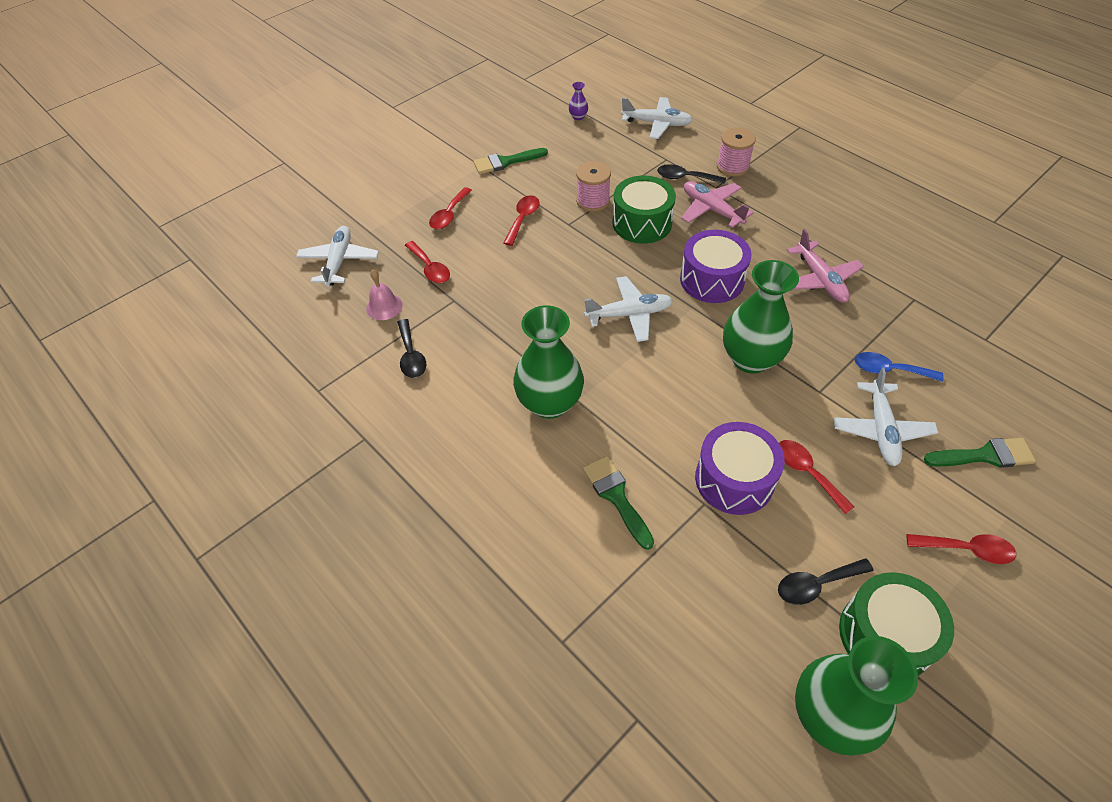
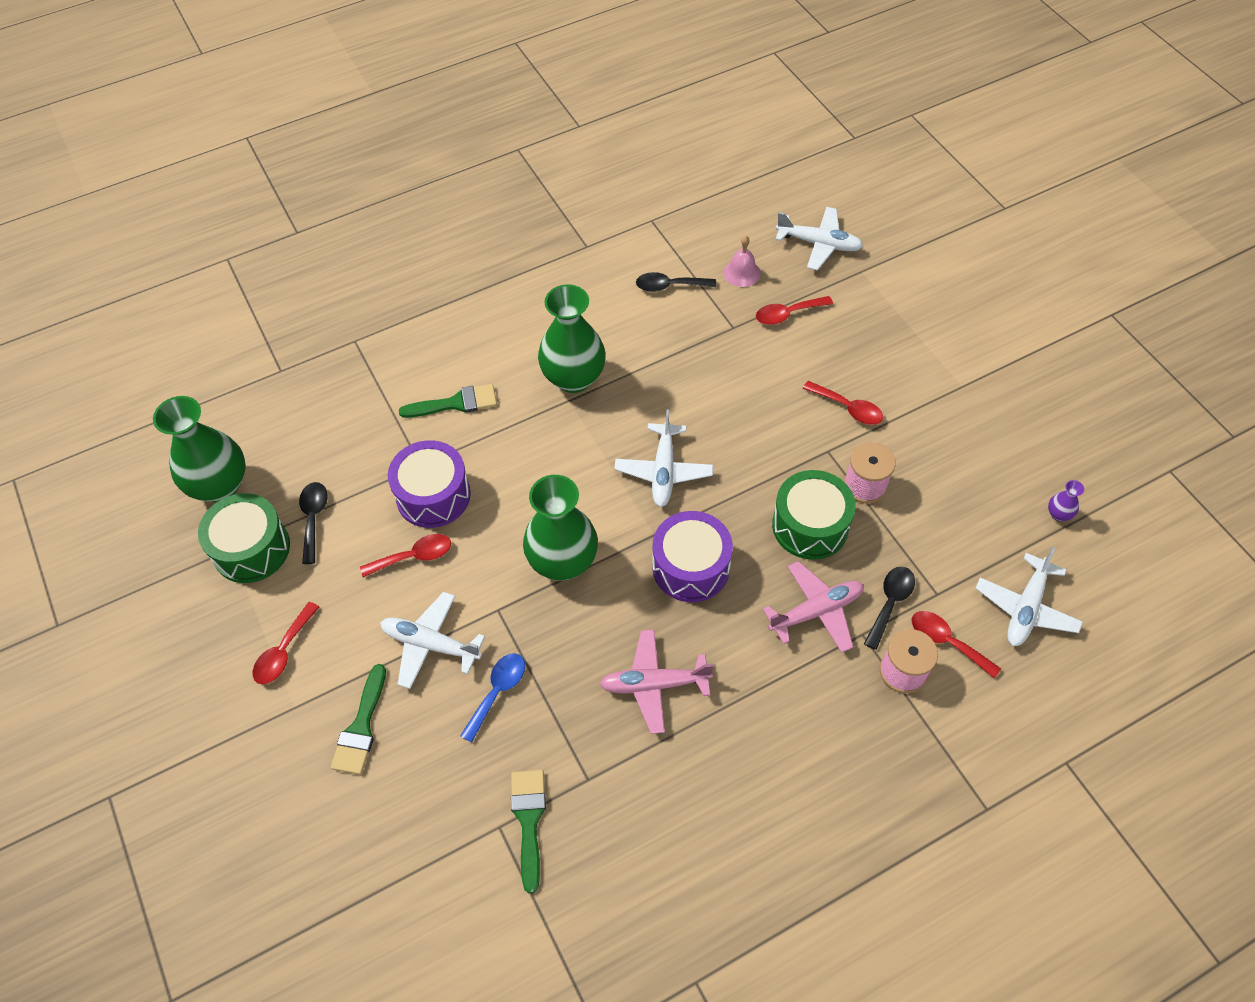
camera: 105 degrees right, 5 degrees up
(449, 215) = (873, 342): red spoon -> red spoon (946, 642)
(505, 162) = (965, 412): green brush -> green brush (529, 820)

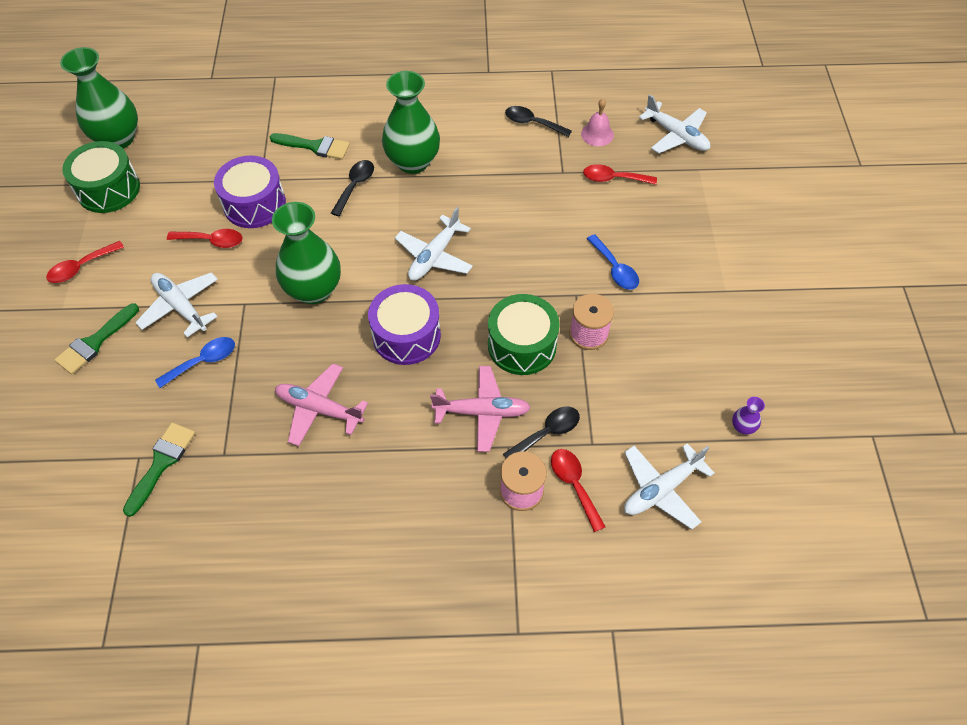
camera: 25 degrees right, 0 degrees up
(313, 518) = (163, 186): black spoon -> black spoon (355, 186)
(848, 408) = (615, 269): red spoon -> blue spoon

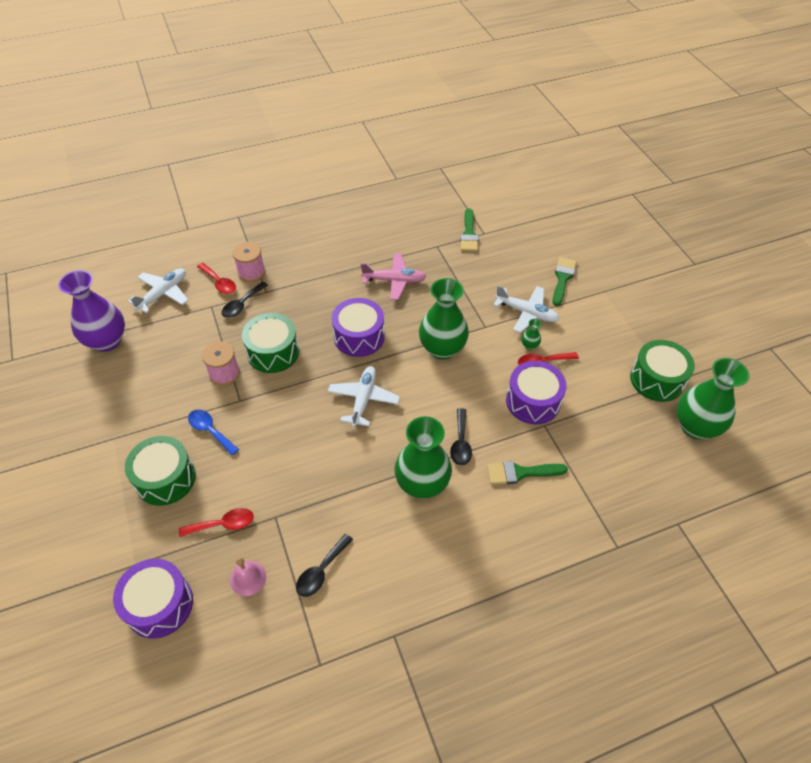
camera: 160 degrees right, 5 degrees down
(81, 267) = (617, 318): red spoon -> none
(203, 361) = (485, 286): blue spoon -> none
(210, 264) = (529, 345): none -> green vase
(482, 412) = (288, 305): pink plane -> none
(532, 123) = (321, 571): black spoon -> black spoon turned 120 degrees clockwise
(667, 233) = (165, 478): none -> green drum
(676, 135) = (159, 604): white plane -> purple drum
(742, 427) = (107, 341): purple vase -> purple vase, size x2.50

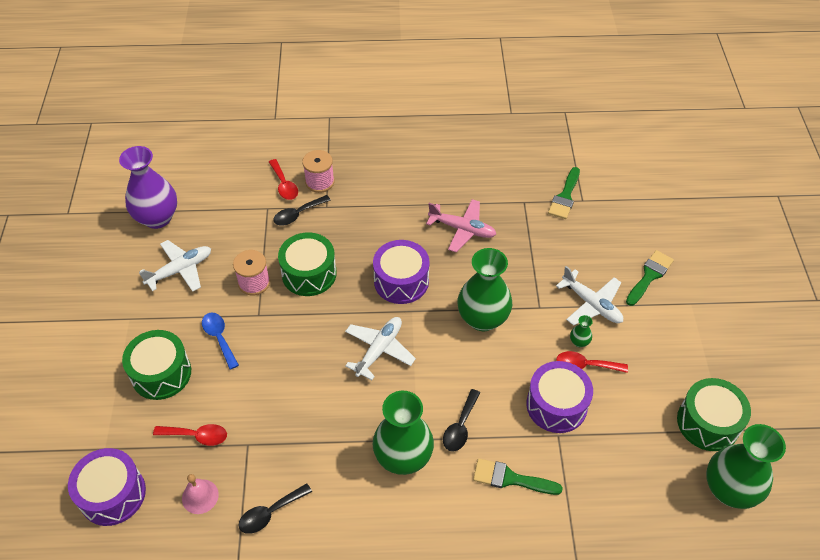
camera: 20 degrees right, 0 degrees up
(163, 294) = (227, 182): white plane -> white plane (180, 270)

